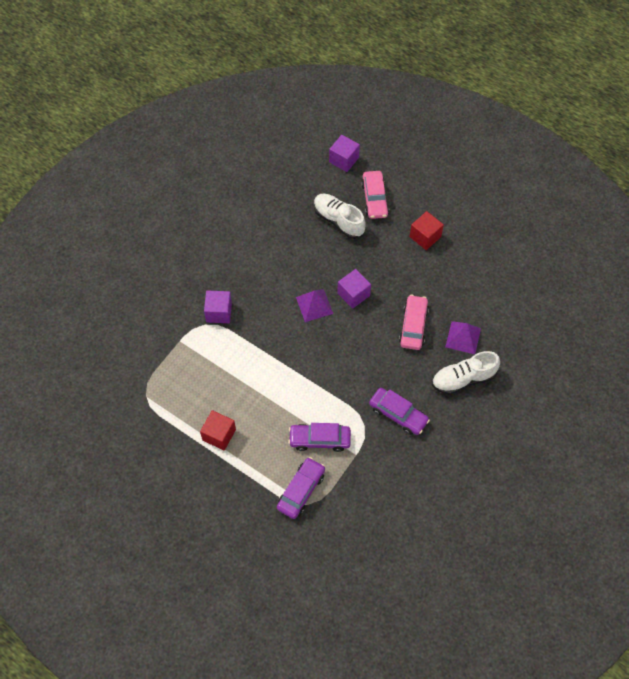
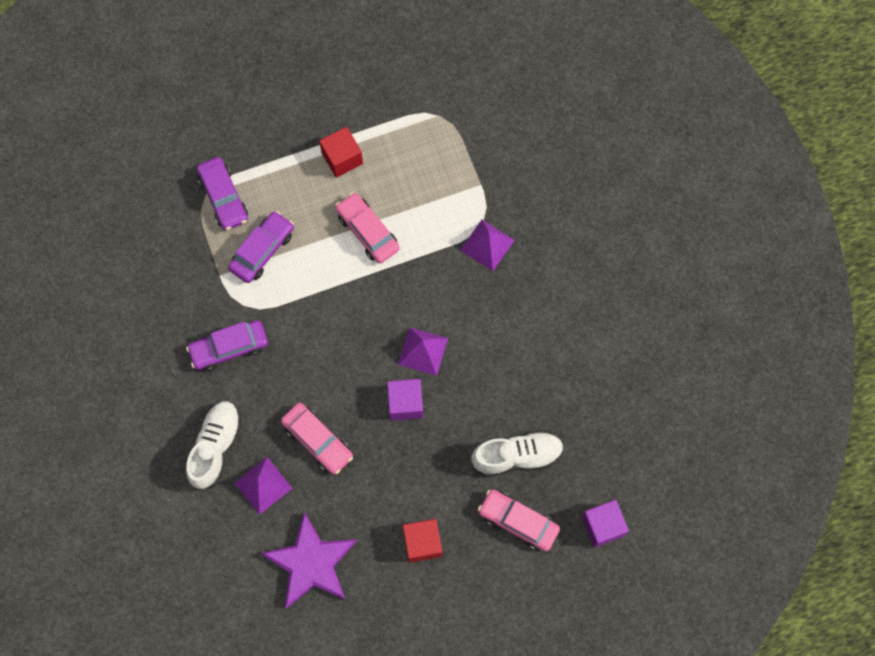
camera: 125 degrees right, 10 degrees up
(219, 312) = (487, 245): purple cube -> purple pyramid
(260, 385) = (367, 231): none -> pink car
(483, 283) = (311, 563): none -> purple star

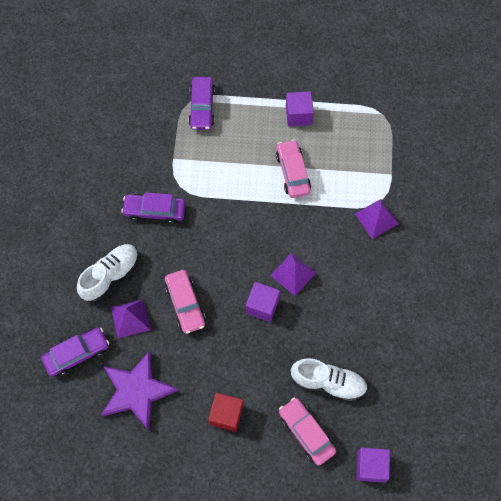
camera: 25 degrees right, 5 degrees down
(262, 250) = (211, 154): purple car -> purple car (77, 354)
(342, 158) = (298, 115): red cube -> purple cube

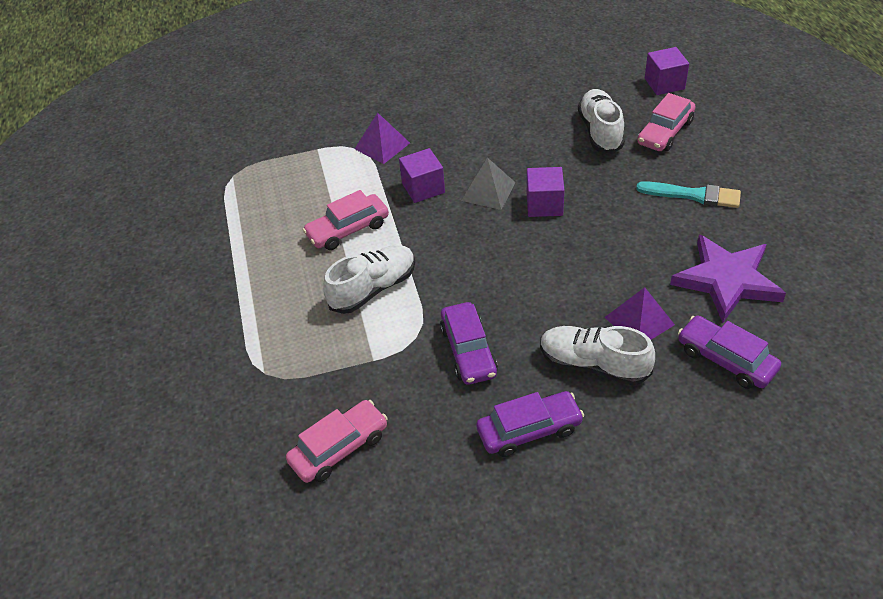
camera: 105 degrees left, 20 degrees down
(185, 304) = (585, 273): pink car -> pink car (339, 448)
(202, 107) = (273, 355): purple car -> purple car (529, 430)
(226, 415) = (693, 195): red cube -> turquoise brush
(230, 173) = (373, 289): none -> white shoe
(293, 274) = (488, 191): purple pyramid -> grey pyramid
(298, 115) = (256, 248): purple cube -> purple cube (423, 188)

